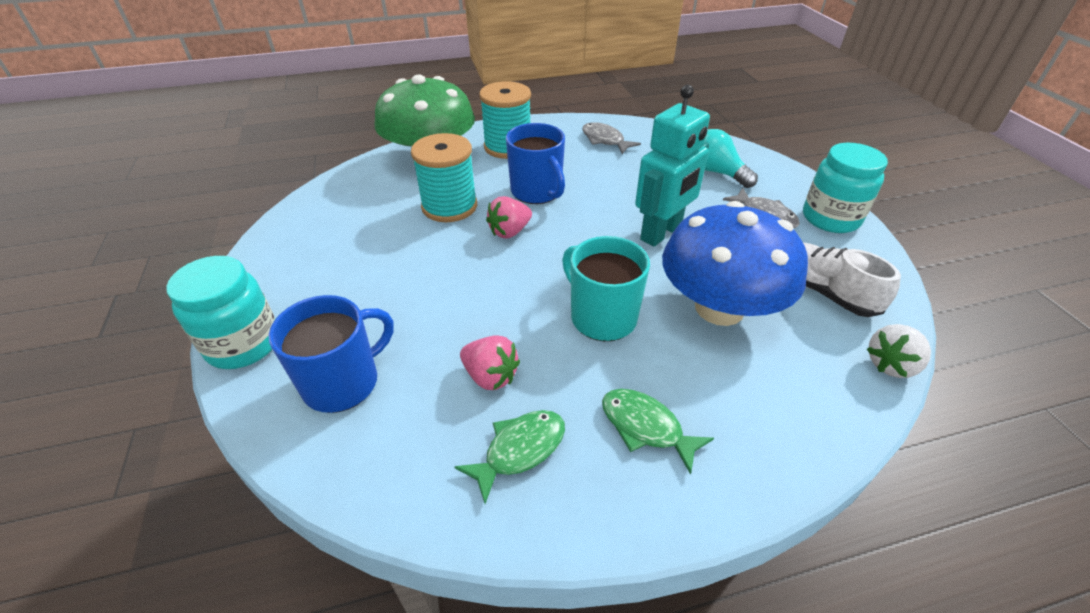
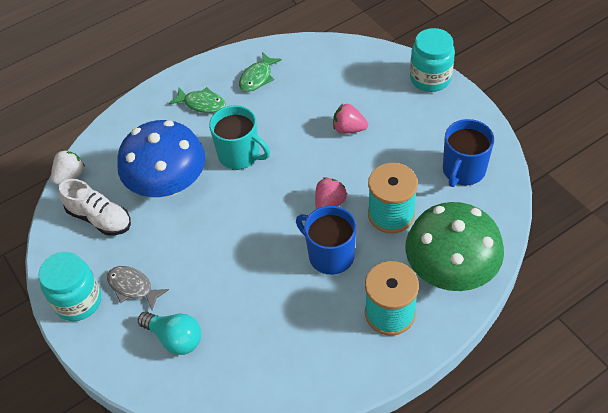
camera: 165 degrees right, 10 degrees up
(343, 382) = (360, 78): blue mug -> blue mug (463, 170)
(490, 376) = (288, 103): pink strawberry -> pink strawberry (349, 129)
(605, 140) = (297, 360): grey fish -> none
(661, 233) = (215, 239): turquoise robot -> none

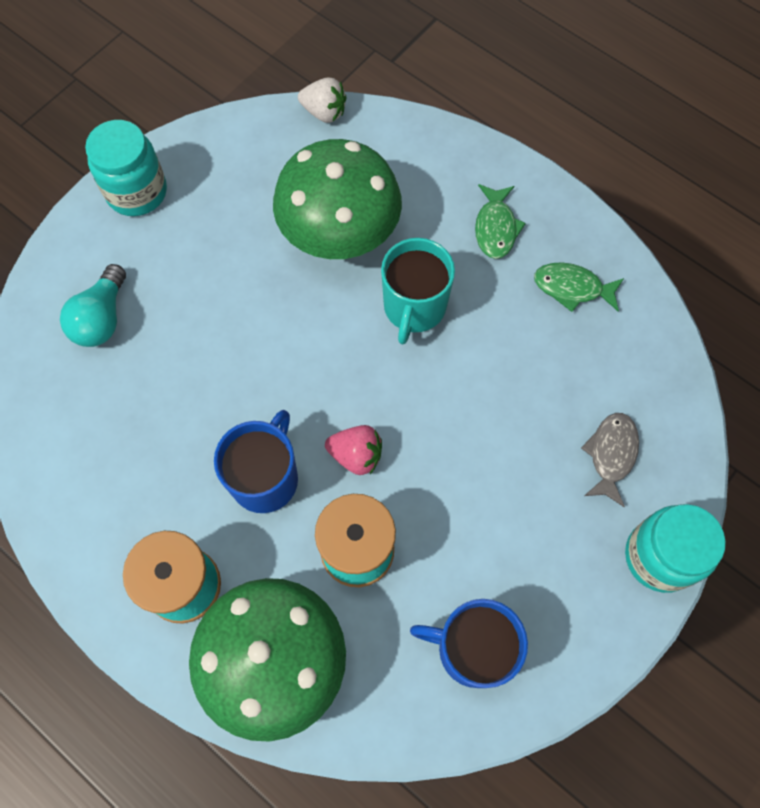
camera: 70 degrees right, 15 degrees up
(100, 218) = (264, 171): white shoe -> none
(133, 287) = (167, 245): grey fish -> grey fish (611, 455)
(168, 183) = (339, 232): blue mushroom -> green mushroom
(349, 129) = (508, 449): pink strawberry -> none

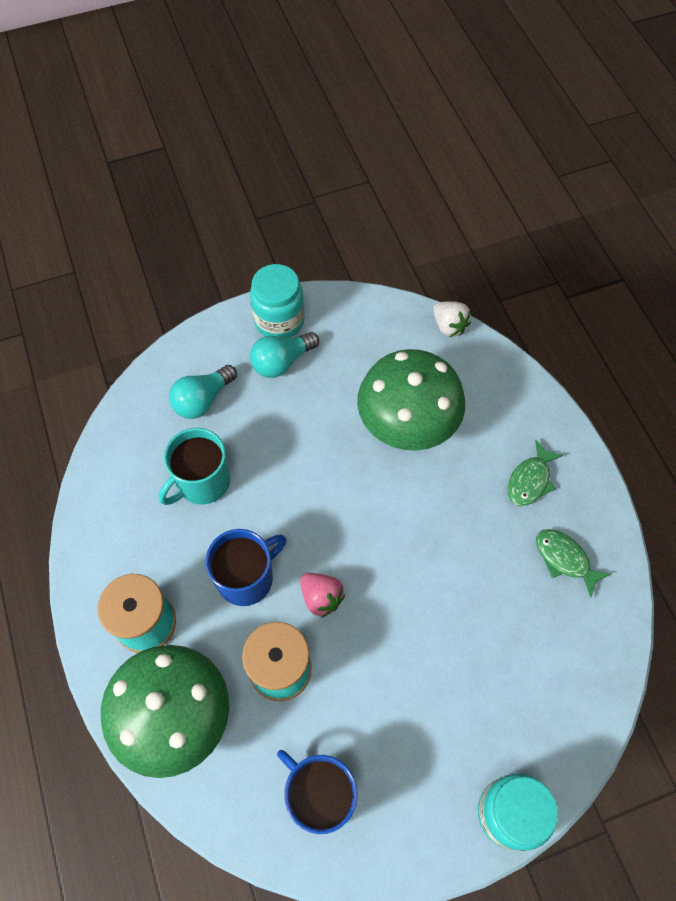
camera: 30 degrees right, 5 degrees down
(166, 235) = (281, 362): none -> turquoise light bulb
(414, 307) = (430, 509): turquoise mug -> turquoise mug (202, 482)
(611, 455) = (518, 709): grey fish -> none

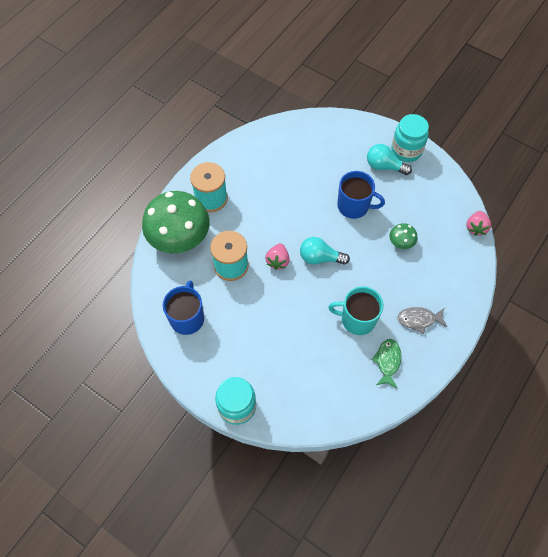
camera: 55 degrees right, 0 degrees up
(202, 400) = (334, 147): turquoise light bulb -> turquoise light bulb (320, 258)
(202, 482) = (293, 175): turquoise mug -> turquoise mug (357, 319)
(246, 578) = (262, 224): blue mug -> blue mug (354, 206)
(407, 422) = (401, 242): green mushroom -> green mushroom, size x0.42
(449, 326) = (475, 228): white strawberry -> pink strawberry
(530, 480) = (419, 319): green fish -> grey fish

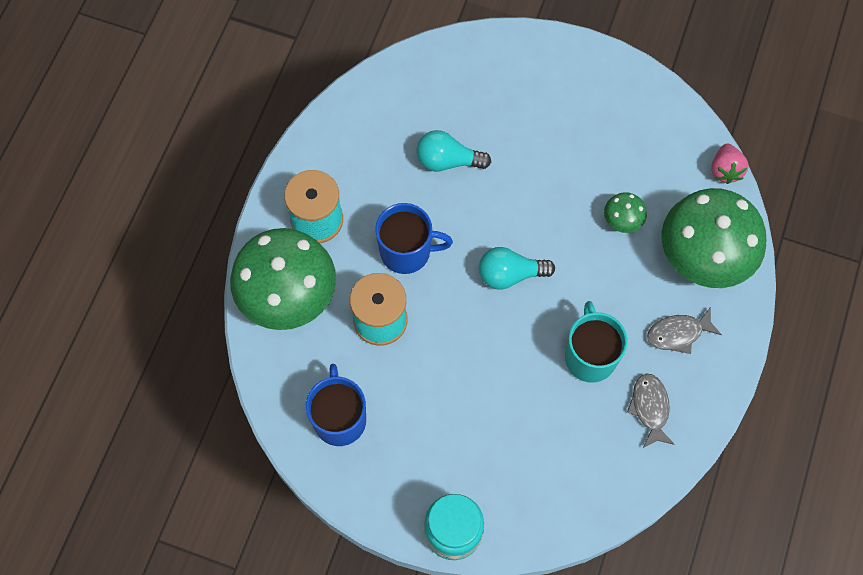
camera: 15 degrees left, 5 degrees up
(278, 261) = (448, 295): pink strawberry -> none
(354, 206) = (538, 179): blue mug -> blue mug (407, 251)
(357, 319) = (590, 356): turquoise mug -> turquoise mug turned 90 degrees clockwise
(384, 166) = (566, 103): turquoise light bulb -> turquoise light bulb (447, 161)
(387, 361) = (650, 408): green fish -> grey fish
(406, 150) = (592, 69): turquoise jar -> none
(448, 276) = (704, 255): none -> green mushroom

